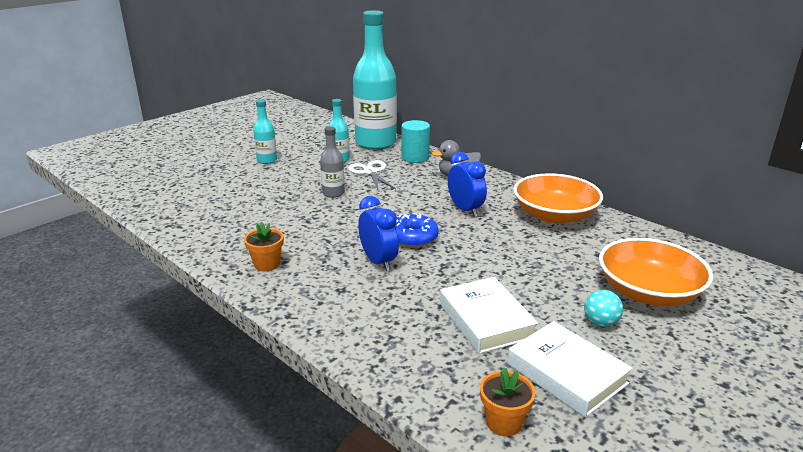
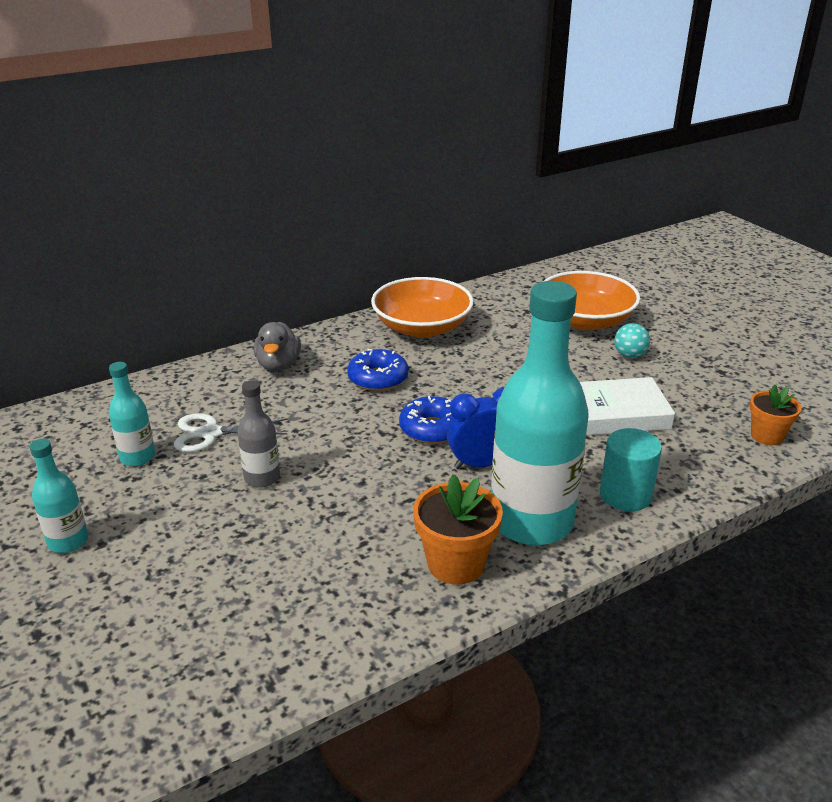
camera: 75 degrees left, 5 degrees up
(267, 264) = (456, 564): orange flower pot -> orange flower pot, size x1.51
(375, 143) = (100, 412): turquoise bottle -> turquoise bottle (531, 521)
(415, 158) = (190, 386): turquoise cylinder -> turquoise cylinder (625, 495)
(465, 210) = (378, 378): blue clock -> blue donut
(566, 374) = (701, 390): white book -> none

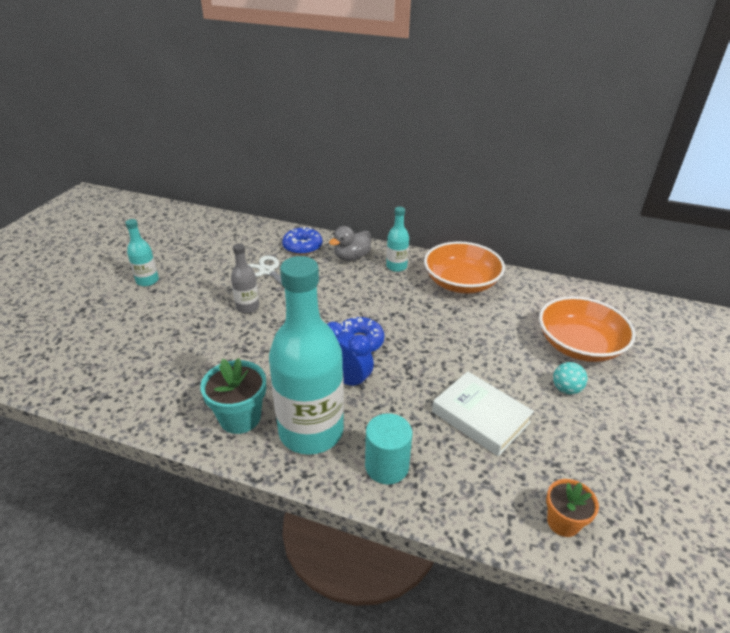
camera: 50 degrees right, 5 degrees up
(137, 457) = (225, 262): turquoise bottle -> turquoise bottle (396, 266)
(378, 378) = (384, 296): blue donut -> blue donut (302, 247)
(456, 564) = (240, 418): orange flower pot -> turquoise flower pot

